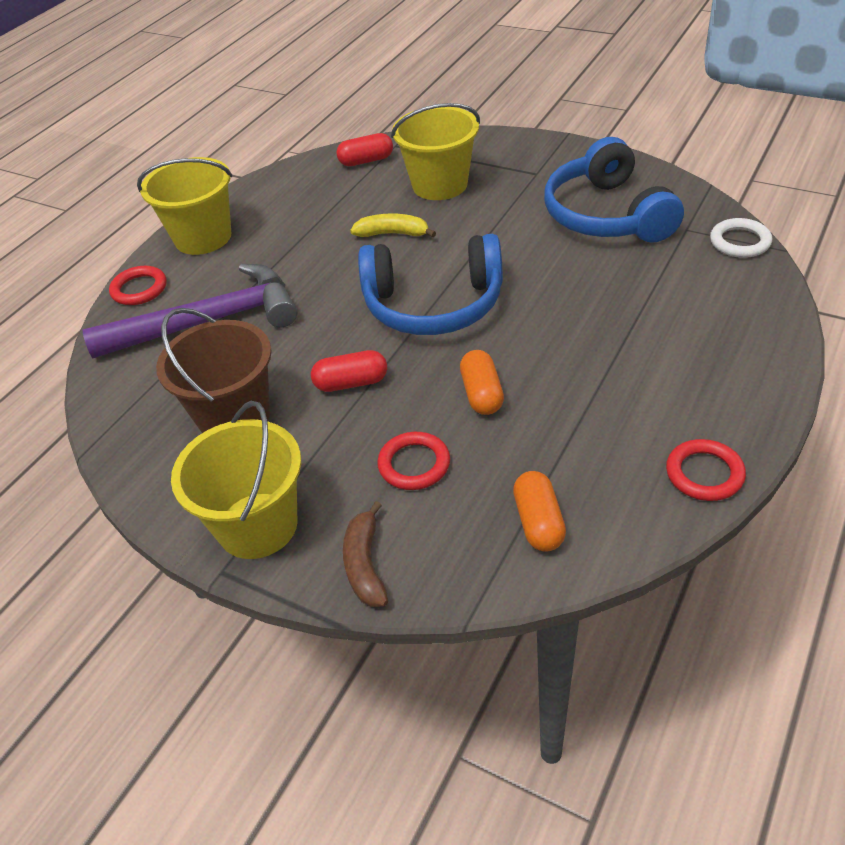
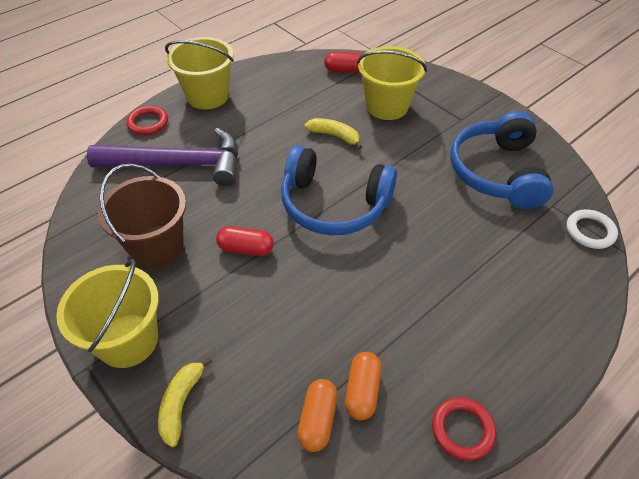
camera: 15 degrees right, 5 degrees up
(365, 565) = (181, 404): brown banana -> yellow banana
(414, 464) = (255, 333): red ring -> none
(482, 394) = (331, 293): orange capsule -> orange capsule (362, 391)

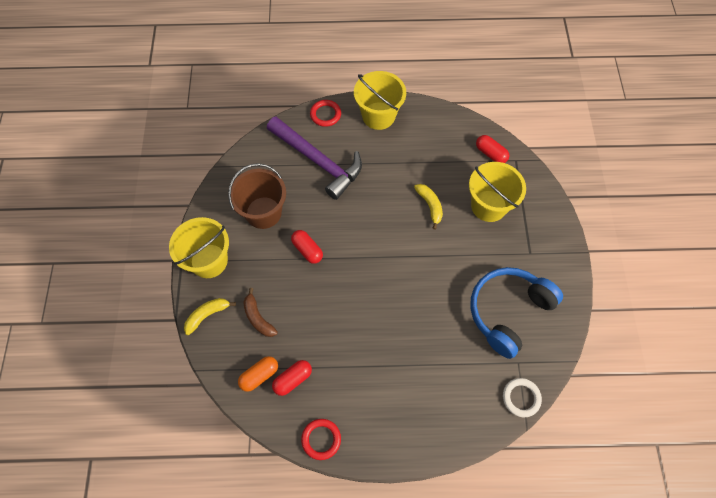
camera: 40 degrees right, 15 degrees up
(253, 357) = (258, 318): none -> brown banana
(334, 204) = (381, 257): blue headphones -> none
(362, 391) = (293, 379): orange capsule -> red capsule

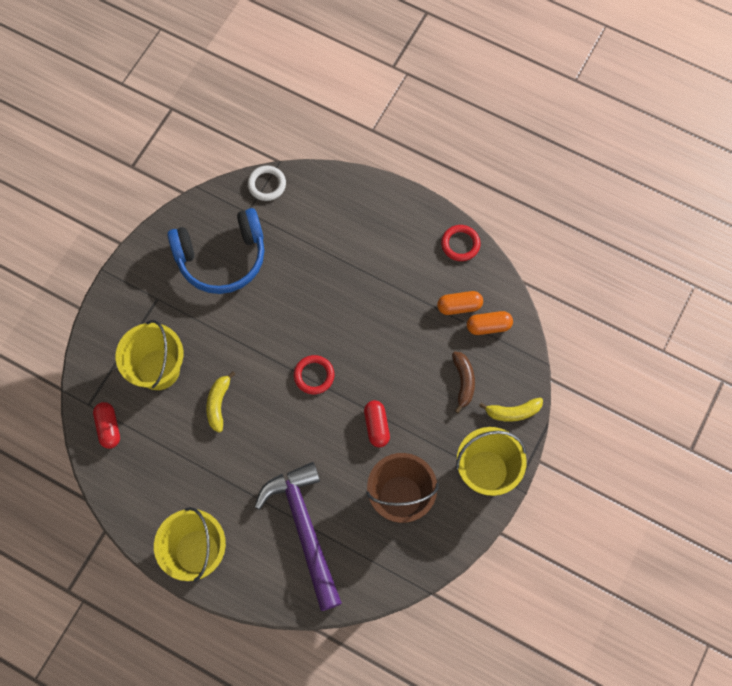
camera: 150 degrees left, 5 degrees up
(293, 379) = (459, 306): red capsule -> orange capsule
(325, 114) = (258, 591): red ring -> red ring (314, 375)

